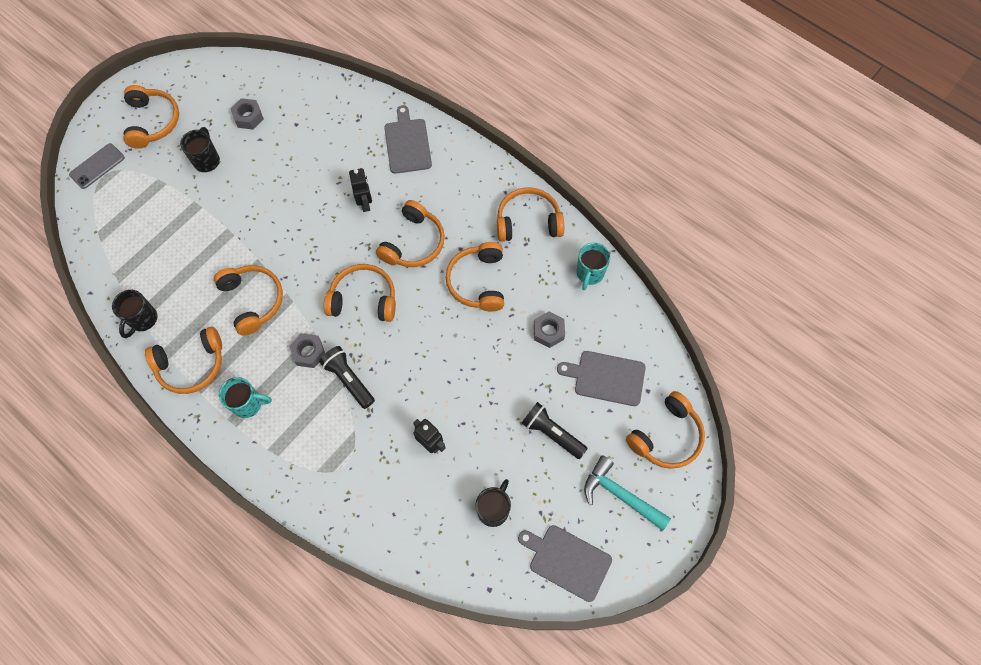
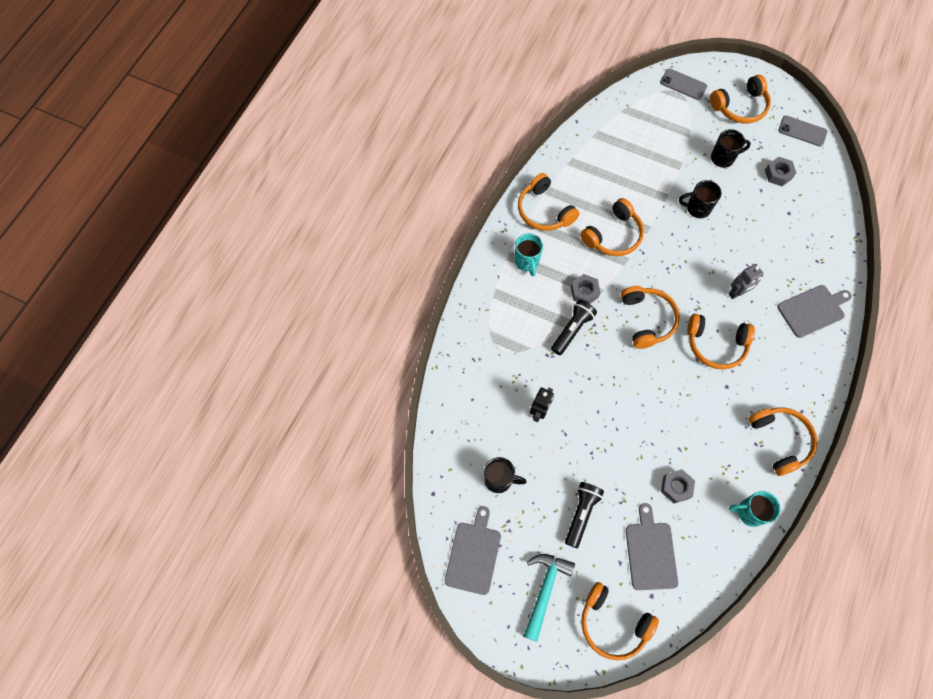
camera: 75 degrees right, 0 degrees up
(143, 320) = (568, 164): black mug -> black mug (697, 208)
(209, 77) = (802, 131): none -> grey phone
(365, 203) = (737, 293): black robot -> grey robot
(478, 282) = (700, 411): orange headphones -> none

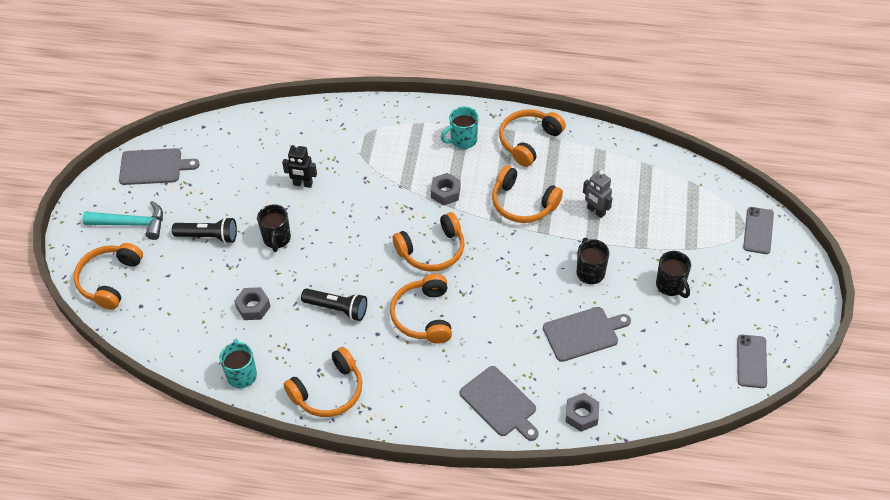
camera: 75 degrees right, 15 degrees down
(499, 480) = (227, 169): black mug -> black mug (277, 239)
(572, 330) = (399, 191): black flashlight -> black flashlight (337, 308)
(650, 552) = (182, 297): grey cutting board -> grey cutting board (583, 333)
(737, 293) = (494, 326): grey robot -> grey robot (596, 211)
(740, 107) = (755, 291): orange headphones -> none
(778, 174) = (674, 344): grey nut -> grey nut (582, 415)

